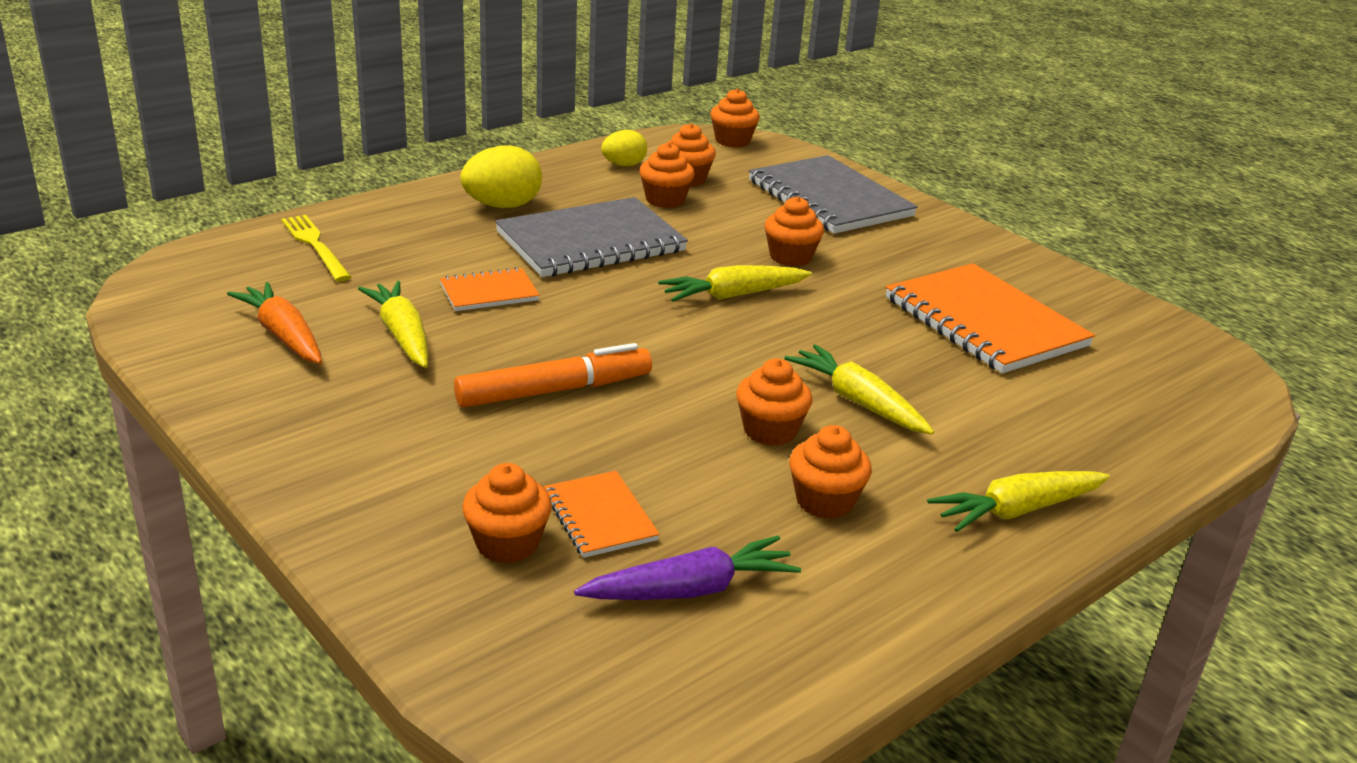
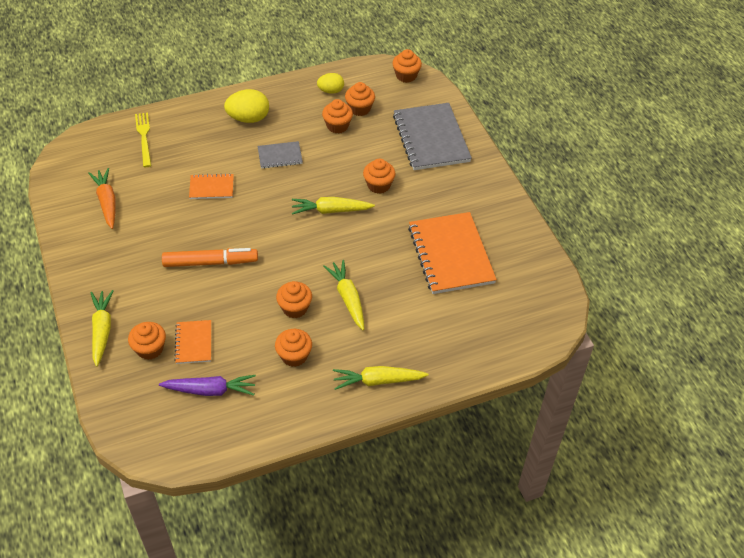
camera: 20 degrees right, 20 degrees up
(402, 335) = (159, 211): yellow carrot -> yellow carrot (102, 330)
(591, 242) = (280, 156): grey notebook -> grey notebook, size x0.50

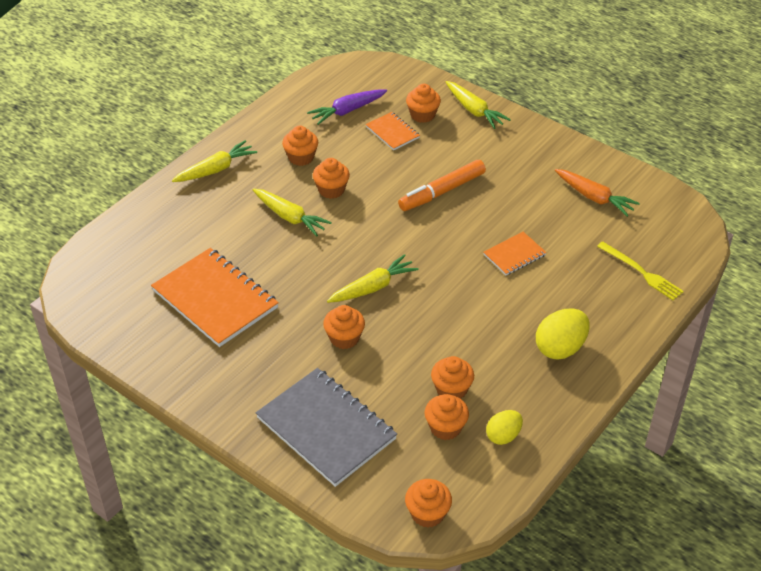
camera: 150 degrees right, 5 degrees down
(280, 156) = (480, 320): grey notebook -> none

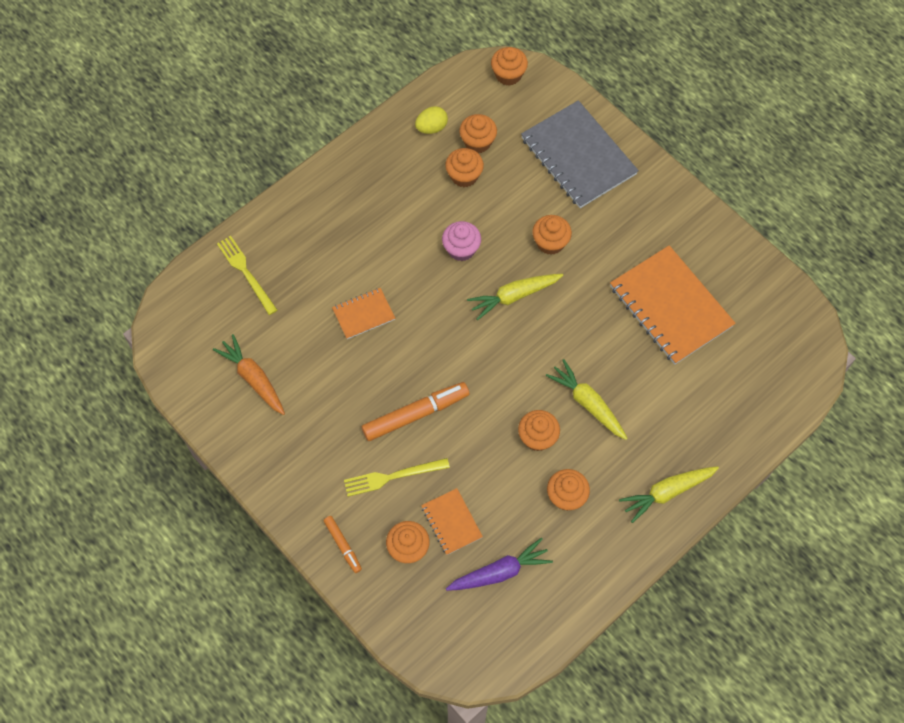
camera: 170 degrees left, 20 degrees up
(435, 320) = (461, 249): none -> pink cupcake
(449, 152) = (392, 477): none -> yellow fork
(474, 110) = (343, 545): yellow carrot -> orange marker
(560, 348) = (355, 202): yellow egg -> none

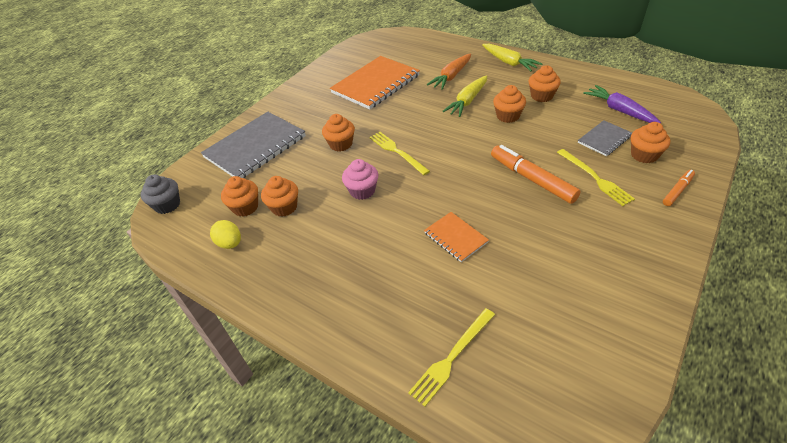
camera: 100 degrees left, 20 degrees down
(253, 378) = (574, 306): orange carrot -> orange carrot (451, 77)
(451, 522) = (604, 139): orange notebook -> grey notebook
(508, 75) = (167, 205): orange cupcake -> grey cupcake
(514, 296) = (397, 152): yellow carrot -> yellow fork

